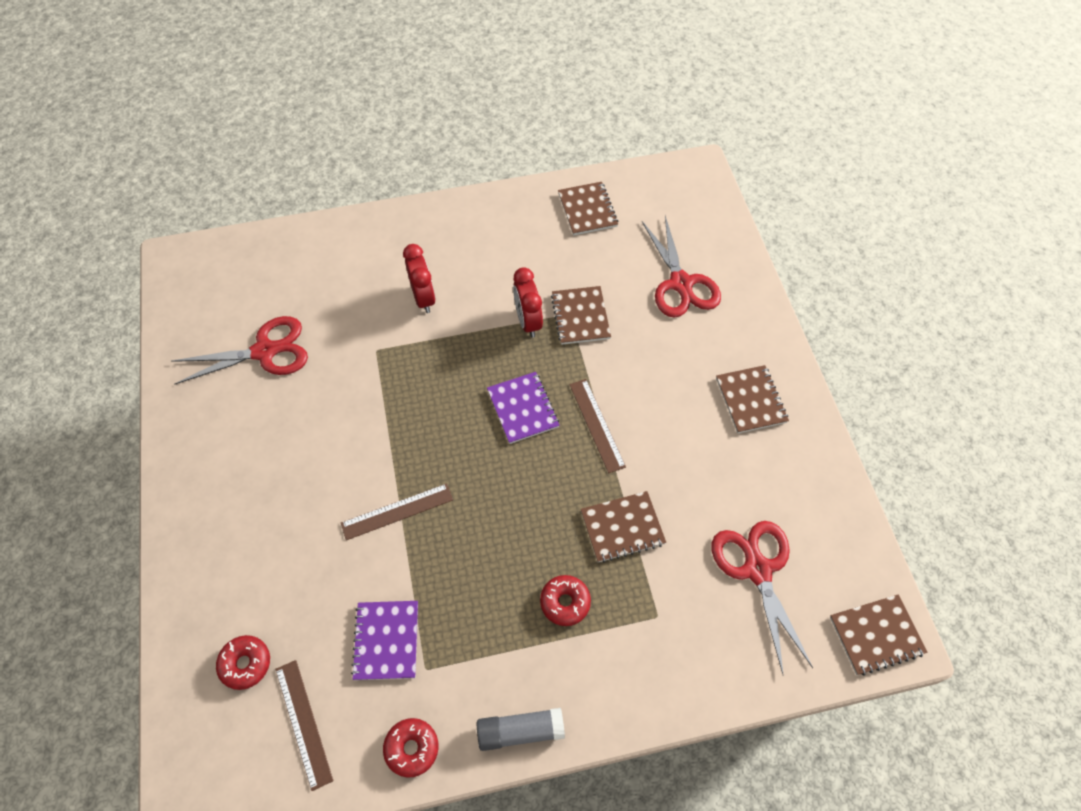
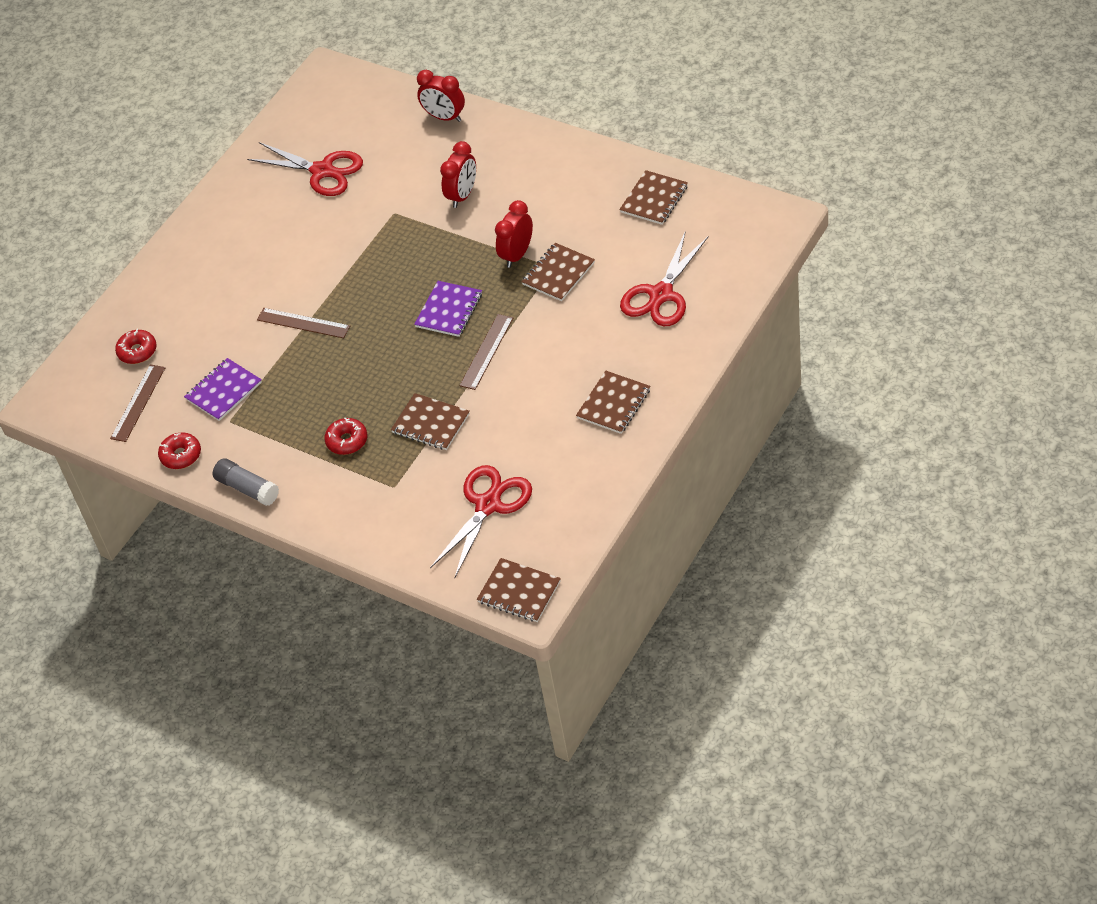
camera: 50 degrees right, 10 degrees down
(334, 239) = (444, 117): none -> red clock

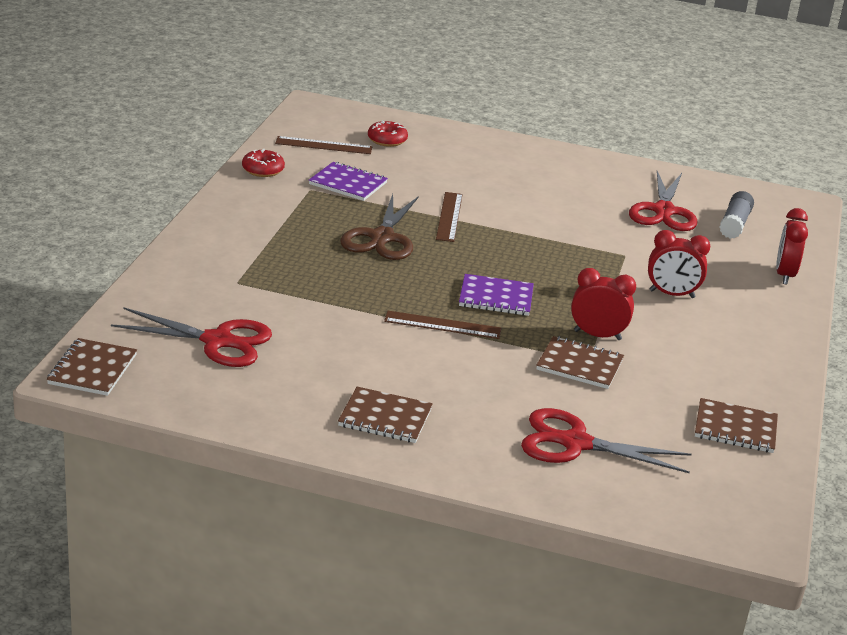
camera: 65 degrees right, 20 degrees down
(247, 488) = (225, 205): grey glue stick -> grey glue stick (734, 224)
(333, 376) = (382, 238): none -> brown scissors
(347, 441) = (296, 252): red donut -> none
(430, 423) = (329, 298): brown notebook -> none

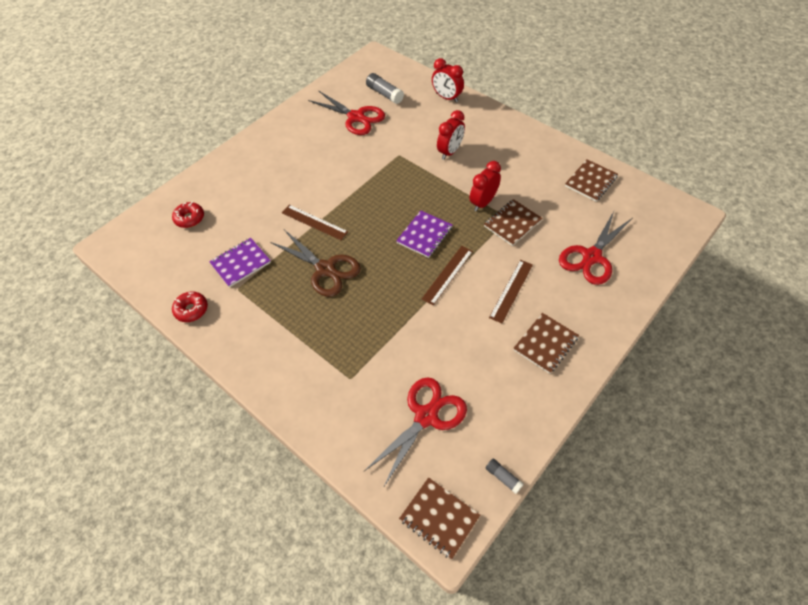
camera: 60 degrees left, 25 degrees up
(166, 407) = (503, 477): none -> grey glue stick
(324, 145) = (175, 259): brown ruler -> brown ruler (511, 290)

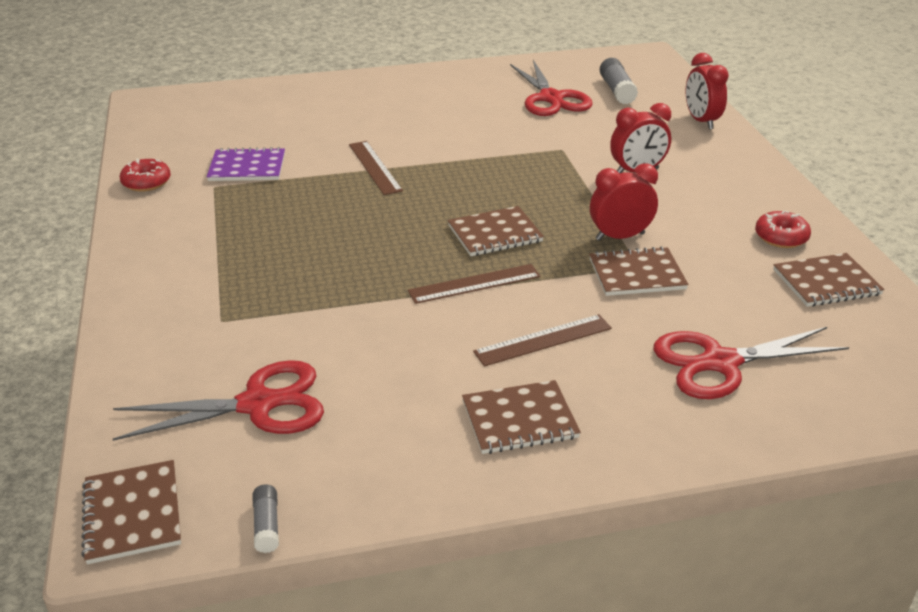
camera: 35 degrees right, 20 degrees down
(189, 218) = (248, 112): red donut -> red donut (781, 237)
(325, 269) = (330, 212): brown scissors -> none
(424, 235) = (495, 234): purple notebook -> brown notebook

